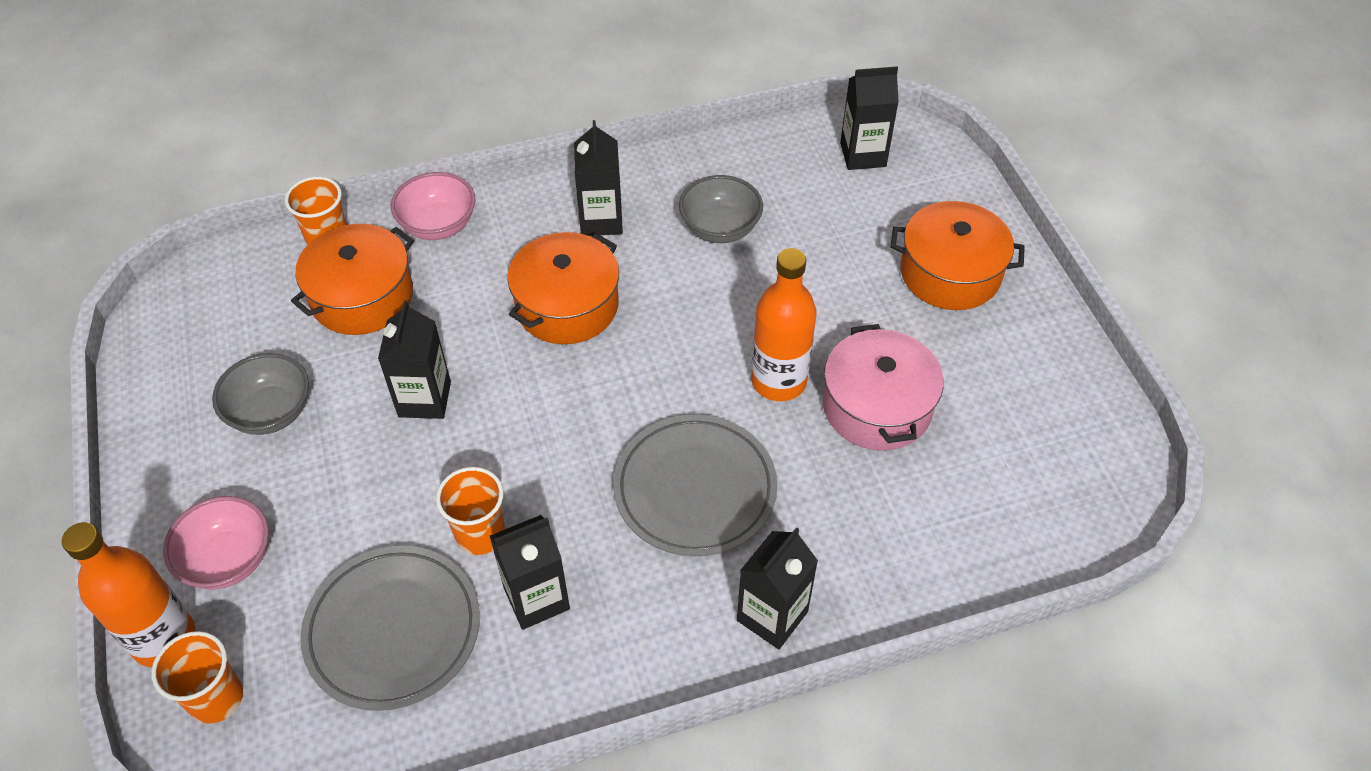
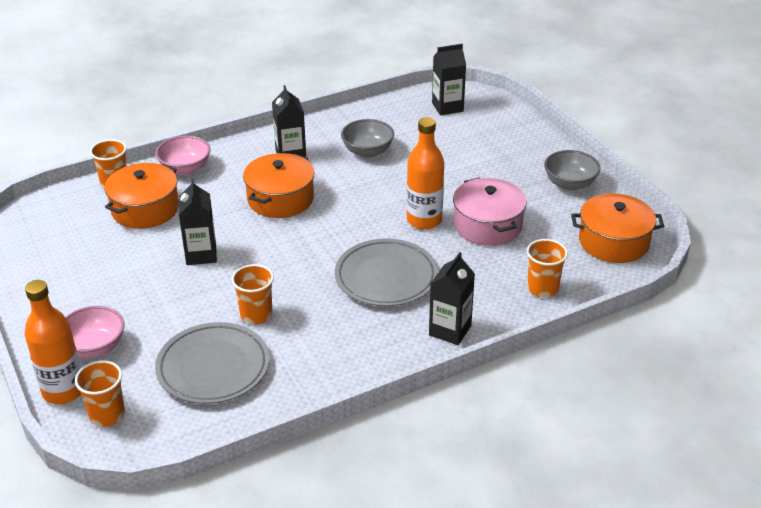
camera: 10 degrees left, 15 degrees down
(271, 412) = (101, 272): grey bowl -> grey bowl (569, 184)
(536, 598) = (301, 341): black carton -> none
(938, 552) = (542, 288): none -> orange cup
(950, 273) = (516, 158): orange pot -> orange pot (613, 242)

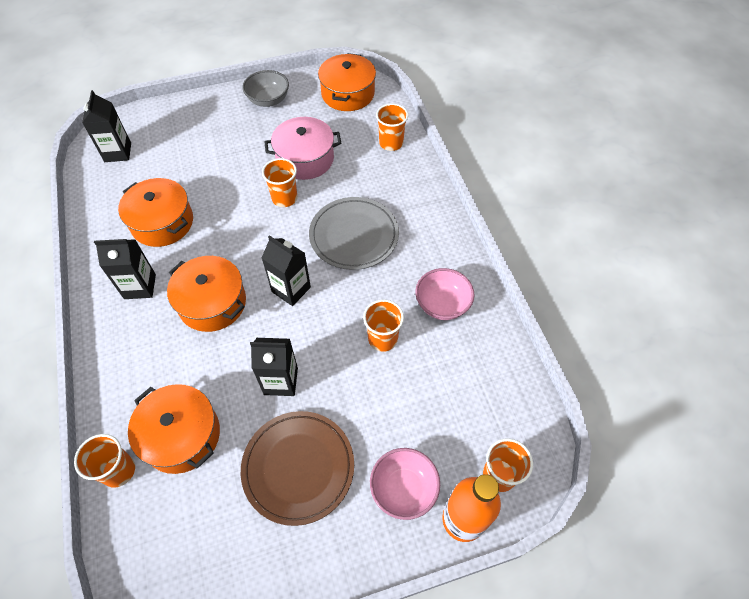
camera: 80 degrees left, 20 degrees up
(116, 279) = (298, 468): none -> brown plate
(185, 169) = (119, 390): pink bowl -> pink bowl (442, 304)
(213, 367) = (447, 379): grey plate -> none
(367, 151) = (162, 222): grey bowl -> orange pot
(424, 220) = (284, 198): orange bottle -> orange cup
(450, 330) = (427, 205): black carton -> black carton (291, 289)

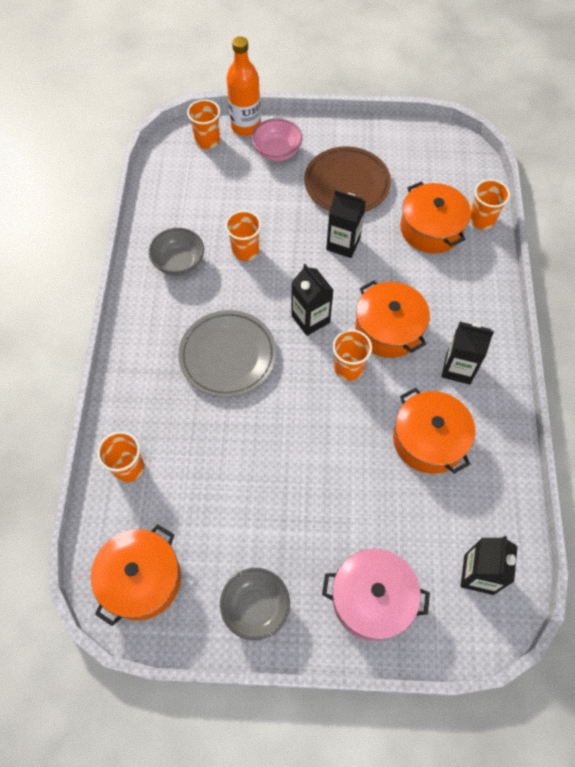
camera: 160 degrees left, 5 degrees up
(284, 198) = (284, 428): orange cup -> orange cup (348, 368)
(305, 159) = (242, 478): pink pot -> pink pot (372, 599)
(442, 304) = (179, 263): pink bowl -> grey bowl

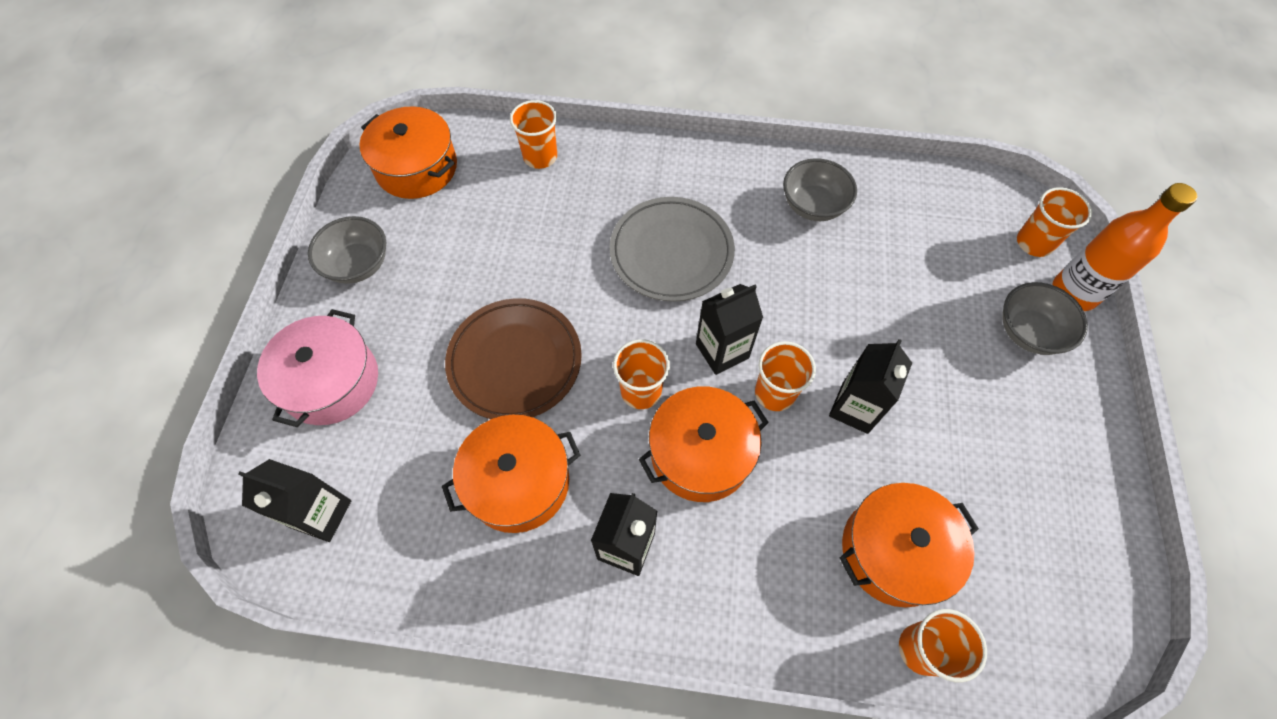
camera: 95 degrees right, 0 degrees up
(245, 251) = (836, 280): orange cup -> orange cup (775, 393)
(277, 152) = (1028, 332): pink bowl -> grey bowl
(346, 184) = (976, 427): brown plate -> brown plate (515, 361)

